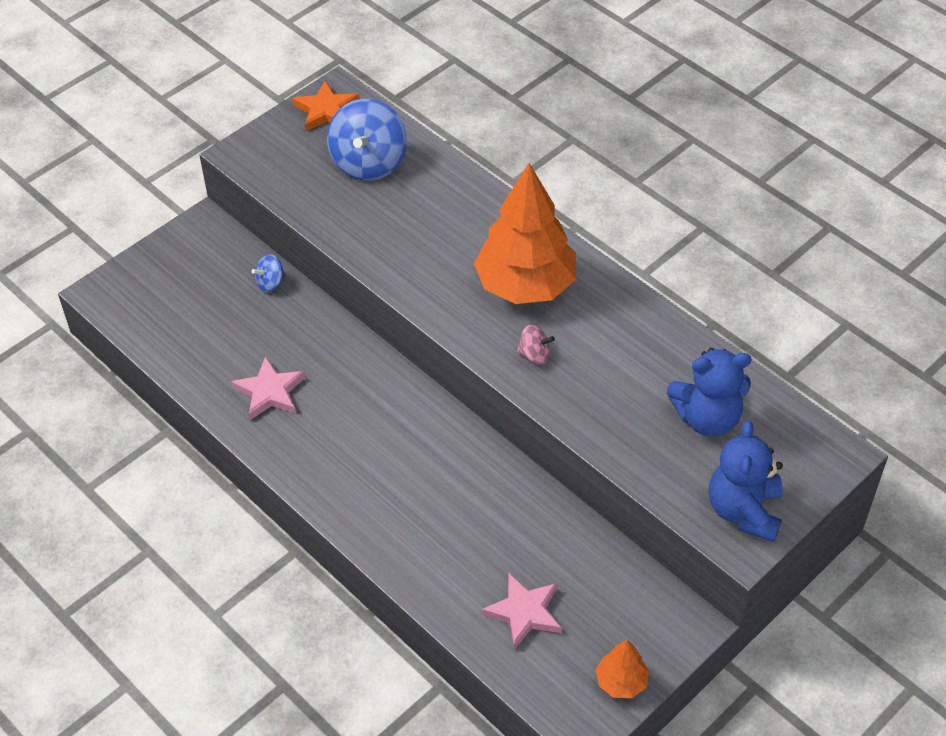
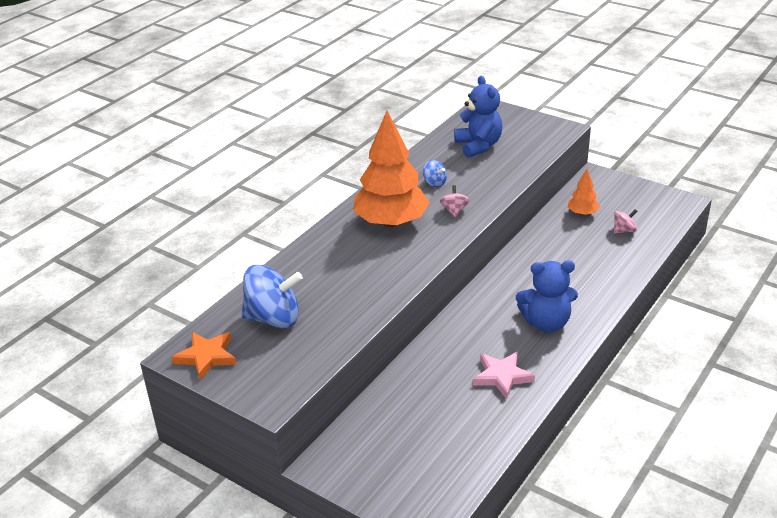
camera: 100 degrees left, 15 degrees down
(270, 283) = (385, 402): blue spinning top -> blue spinning top (435, 183)
(524, 612) = (624, 230): pink star -> pink spinning top
(621, 682) = (647, 193): orange tree -> orange tree (582, 213)
(744, 511) = (539, 130): blue teddy bear -> blue teddy bear (546, 323)

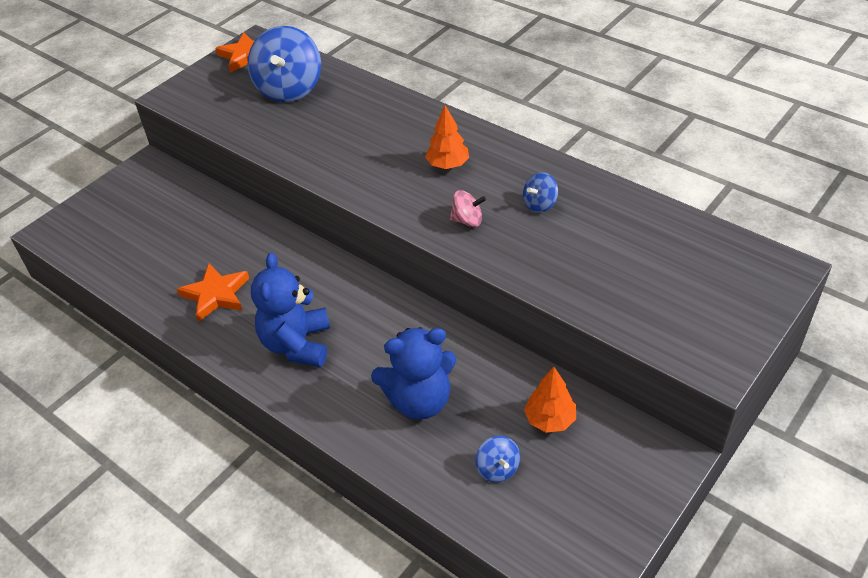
camera: 95 degrees right, 10 degrees up
(391, 222) = (447, 165): orange tree -> orange tree, size x0.45
(478, 146) = (647, 253): blue teddy bear -> blue teddy bear (419, 400)
(502, 376) = (216, 295): pink star -> orange star
(624, 230) = (497, 469): pink spinning top -> blue spinning top

